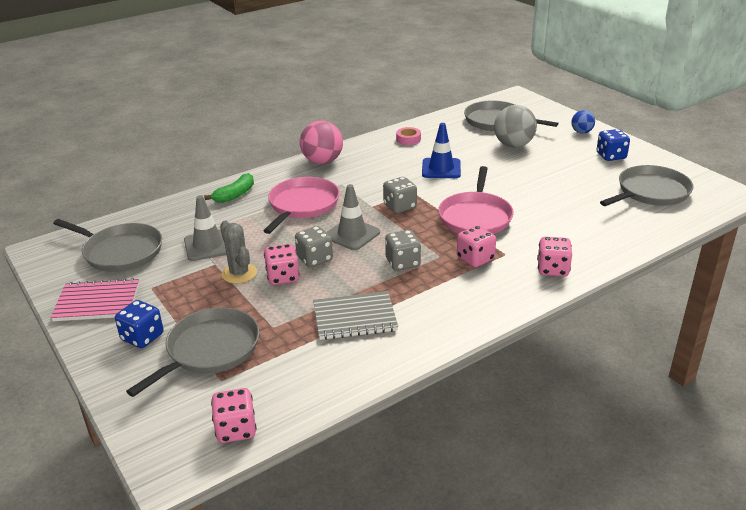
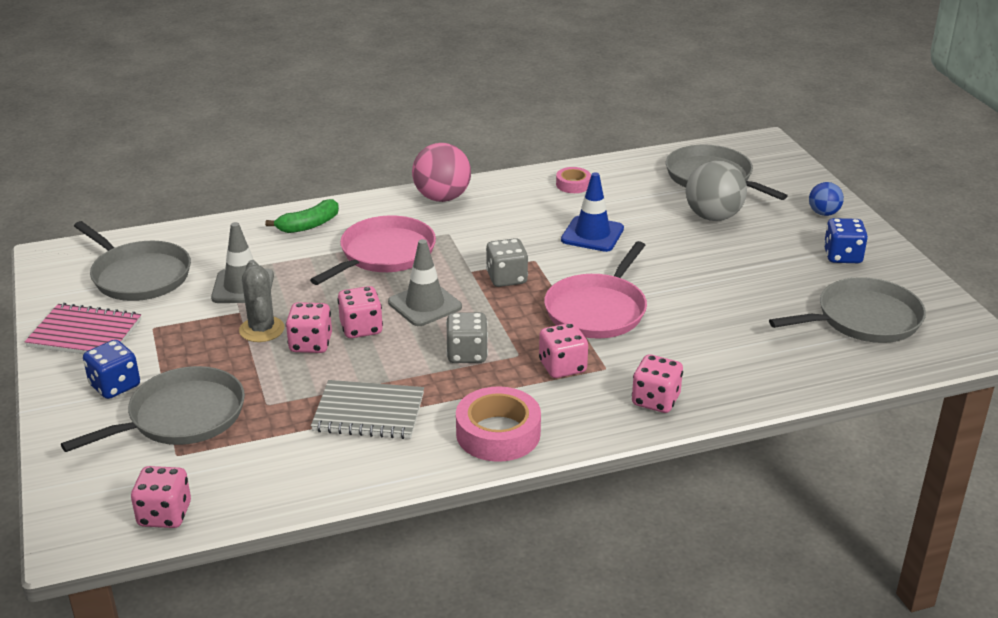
camera: 15 degrees right, 0 degrees up
(314, 259) = (361, 328): grey dice -> pink dice
(458, 313) = (498, 433): none -> pink tape

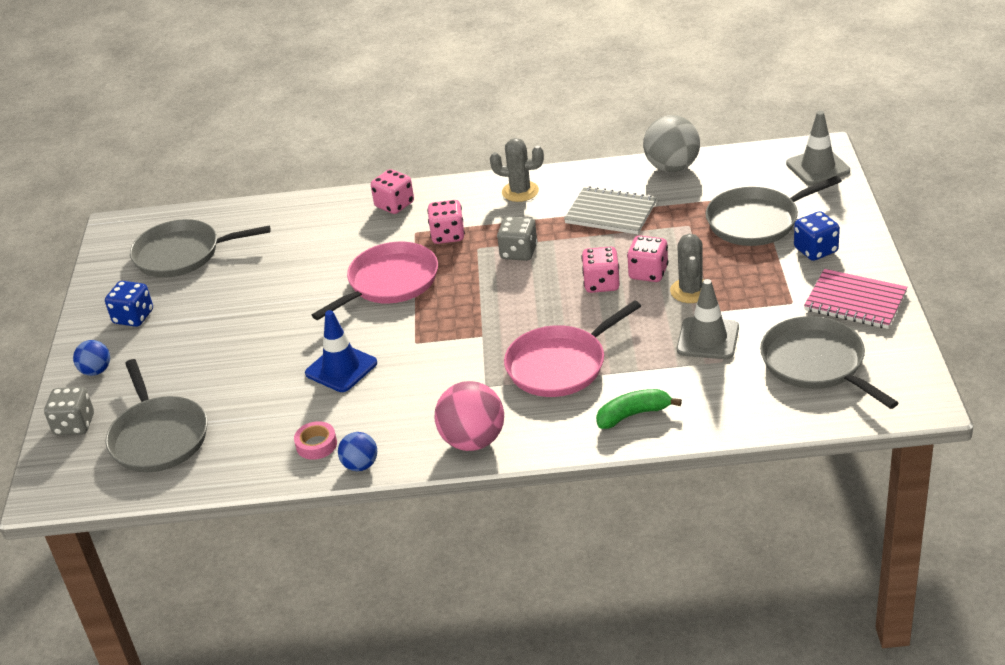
camera: 160 degrees left, 5 degrees up
(165, 515) = (761, 159): pink dice -> none
(425, 305) = (538, 302): grey traffic cone -> grey traffic cone (817, 167)
(498, 433) = (520, 191): pink tape -> grey cactus
(506, 278) = (452, 323): grey dice -> grey dice (74, 425)
(527, 176) = (360, 465): none -> blue ball
(713, 216) = (206, 379): grey ball -> grey ball (672, 167)

